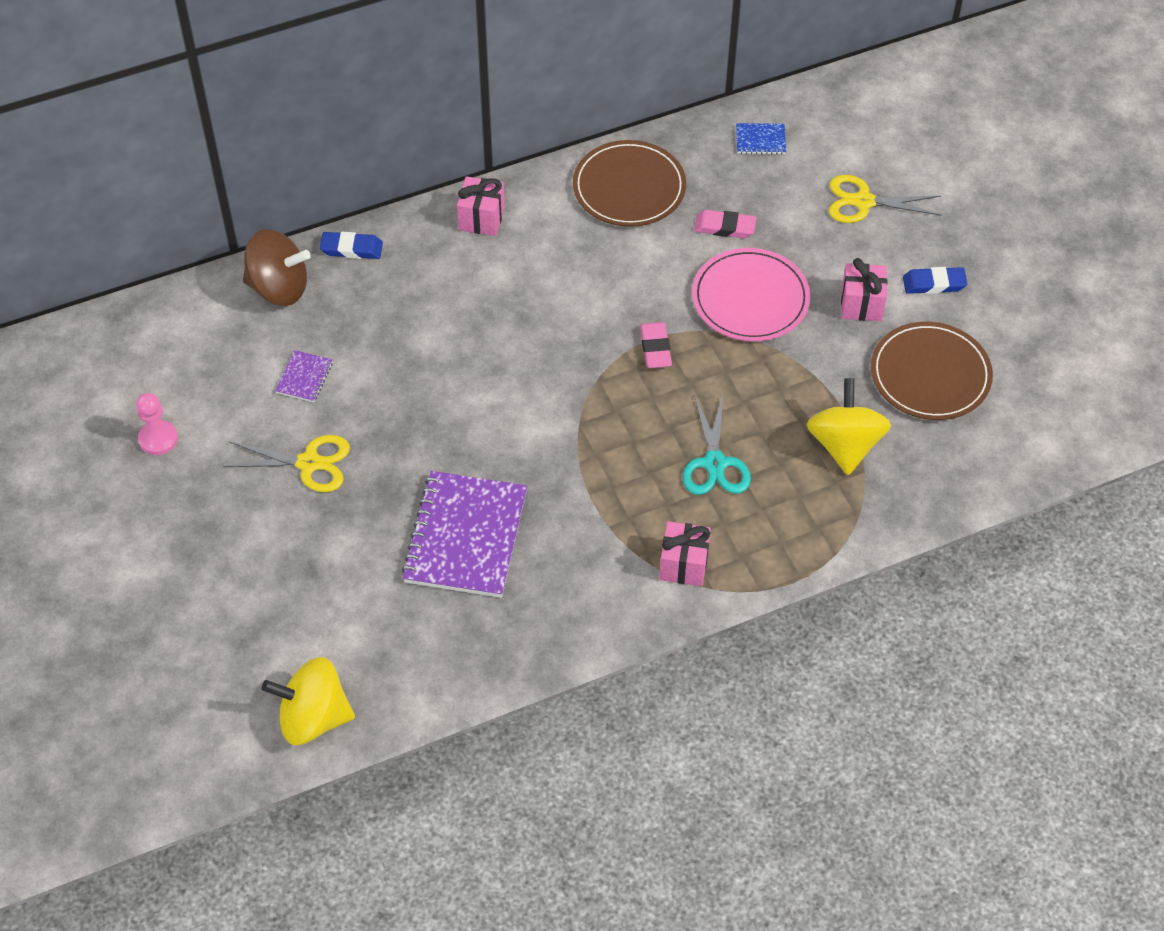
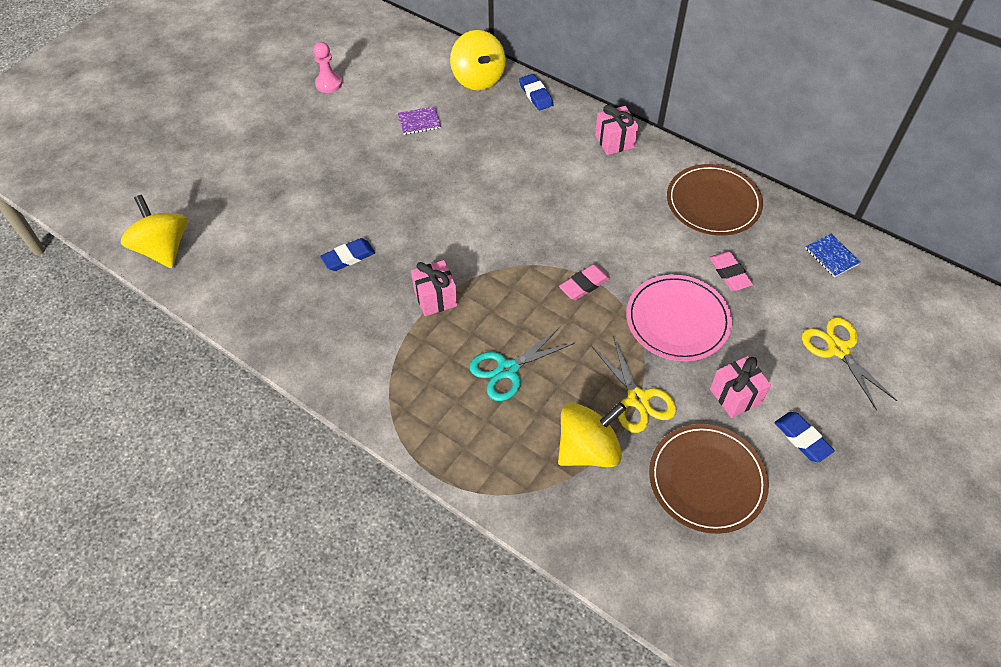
camera: 60 degrees right, 0 degrees up
(279, 288) = (478, 79): brown spinning top -> yellow spinning top
(309, 463) = (355, 155): yellow scissors -> yellow scissors (638, 399)
(466, 537) = (348, 257): purple notebook -> blue eraser
(684, 565) = (403, 393): pink gift -> pink gift (435, 298)

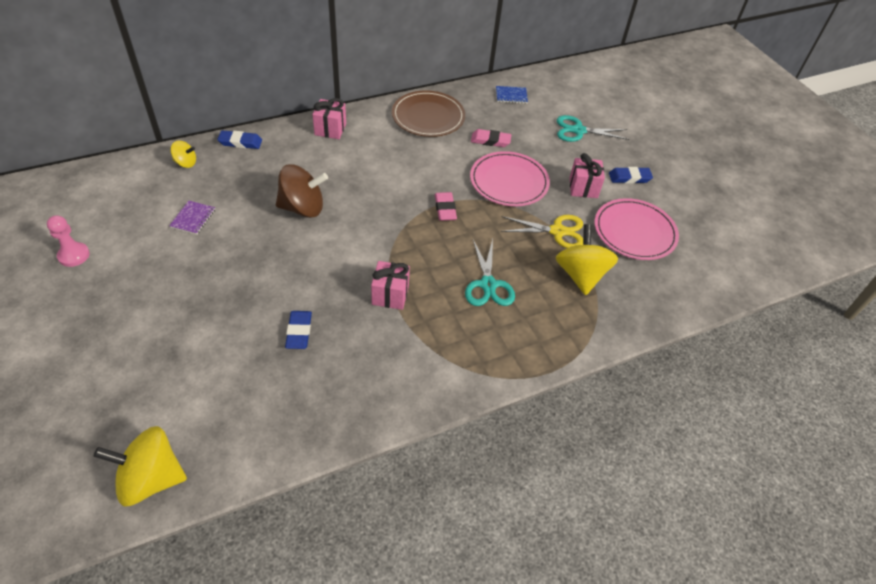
camera: 65 degrees left, 5 degrees down
(478, 79) = (185, 163): yellow spinning top -> yellow spinning top, size x0.52
(491, 181) = (302, 208): none -> brown spinning top
(707, 479) = (634, 231): brown plate -> pink plate
(838, 349) = (578, 130): yellow scissors -> turquoise scissors

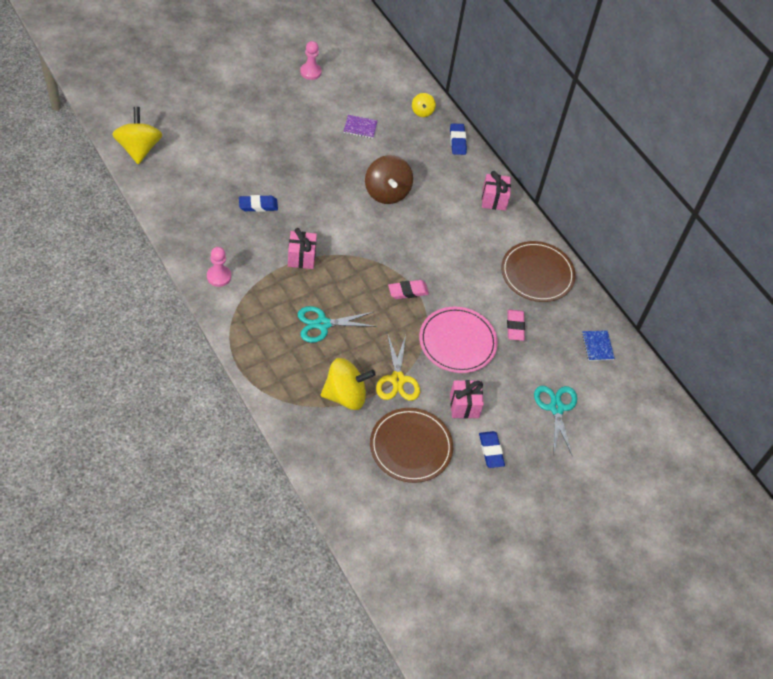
camera: 80 degrees right, 5 degrees up
(413, 383) = (219, 276): none -> pink pawn
(634, 231) = (411, 447): pink plate -> brown plate

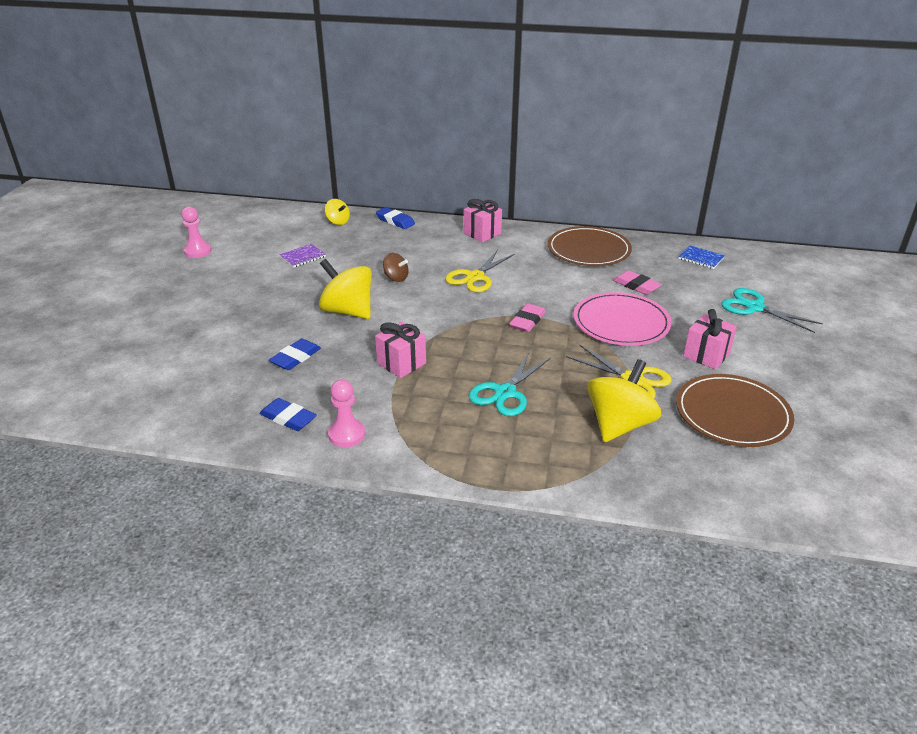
camera: 40 degrees left, 20 degrees down
(139, 149) = (86, 401): yellow spinning top -> yellow spinning top (348, 311)
(387, 192) = (396, 278): brown spinning top -> brown spinning top, size x0.52
(431, 232) = (475, 277): none -> yellow scissors
(491, 451) = (779, 366): blue eraser -> blue eraser (288, 418)

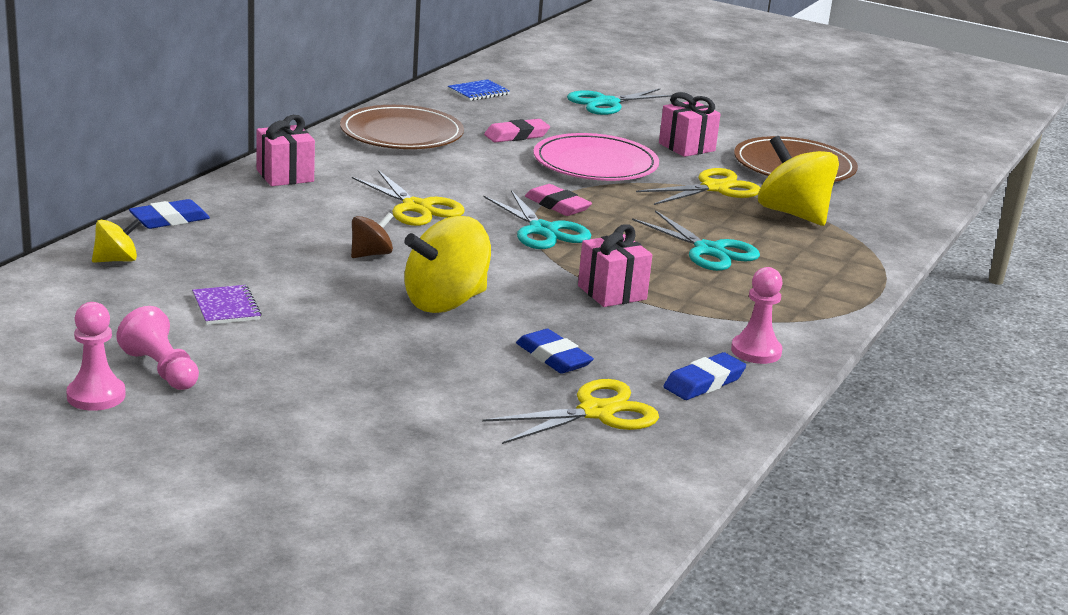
camera: 75 degrees left, 10 degrees down
(229, 258) = (161, 370): none -> pink pawn
(231, 383) = (596, 412): none -> yellow scissors
(479, 323) = (543, 230): none -> turquoise scissors

